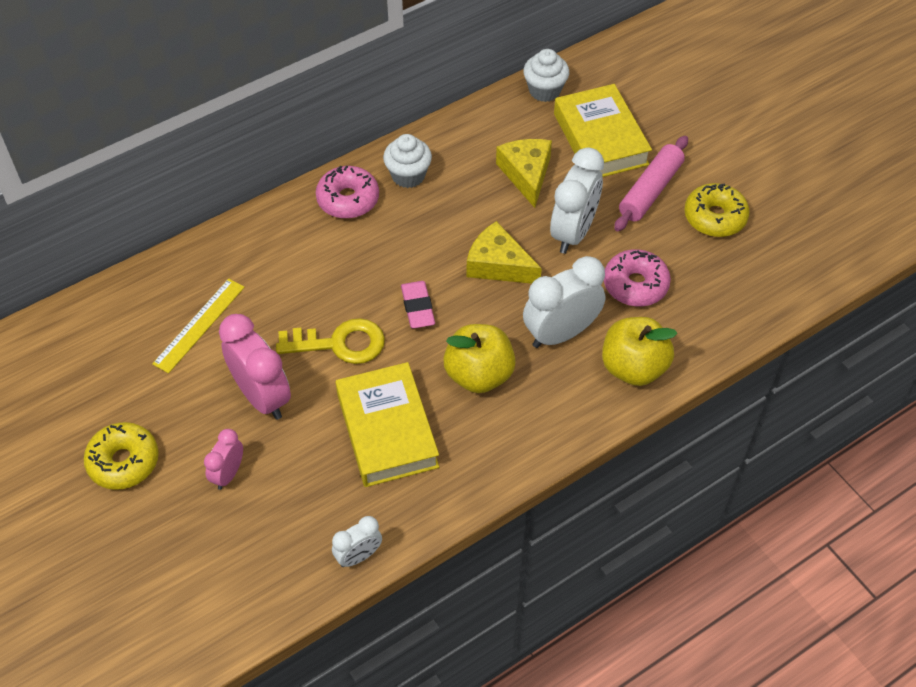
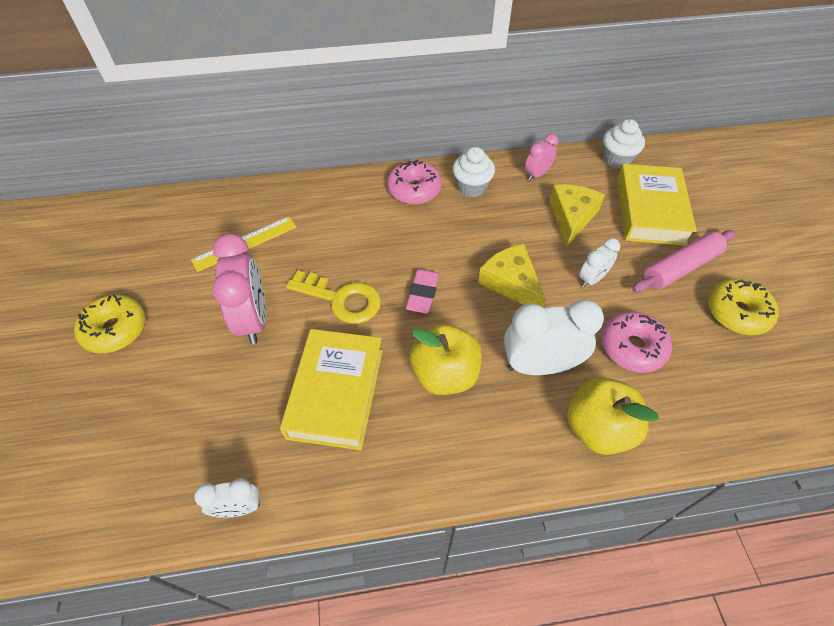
camera: 25 degrees right, 0 degrees up
(228, 474) = (184, 375): pink clock -> pink clock (537, 174)
(573, 232) = (592, 279): white clock -> white clock, size x0.55

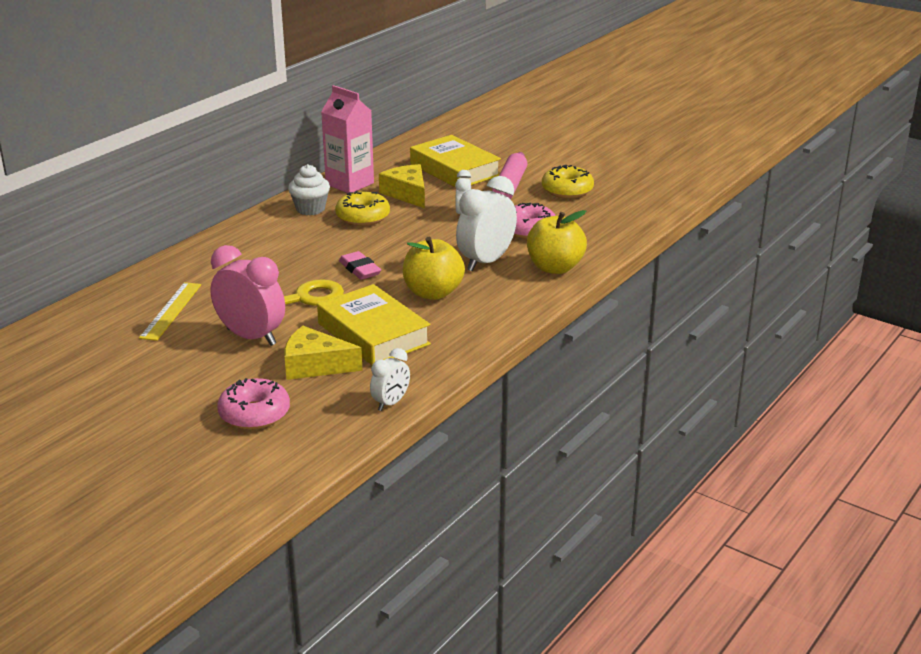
camera: 45 degrees left, 25 degrees down
(115, 329) = (141, 395): yellow donut -> yellow donut (363, 217)
(414, 189) = (266, 228): pink donut -> pink donut (254, 414)
(511, 283) = (413, 238): yellow cheese -> yellow cheese (315, 365)
(537, 174) = (349, 184): pink clock -> pink carton
(616, 159) = (396, 155): white cupcake -> none

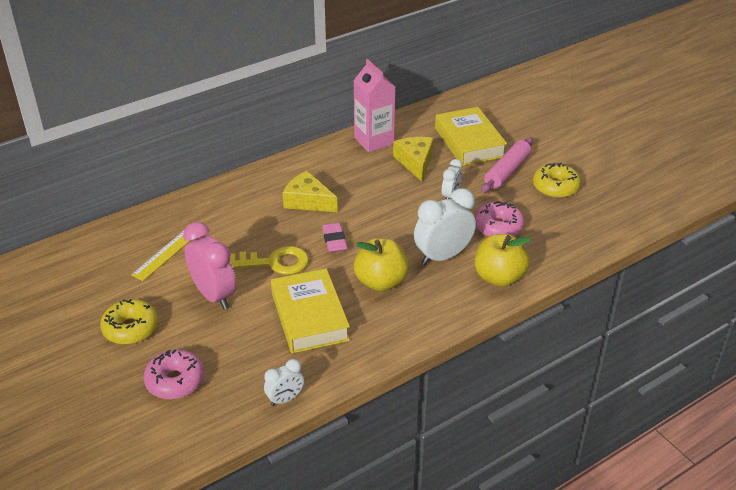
camera: 20 degrees right, 10 degrees up
(310, 209) = (328, 163): white cupcake -> none
(315, 365) = (247, 340): yellow cheese -> yellow cheese (308, 201)
(363, 217) = (366, 181): yellow donut -> yellow donut (131, 328)

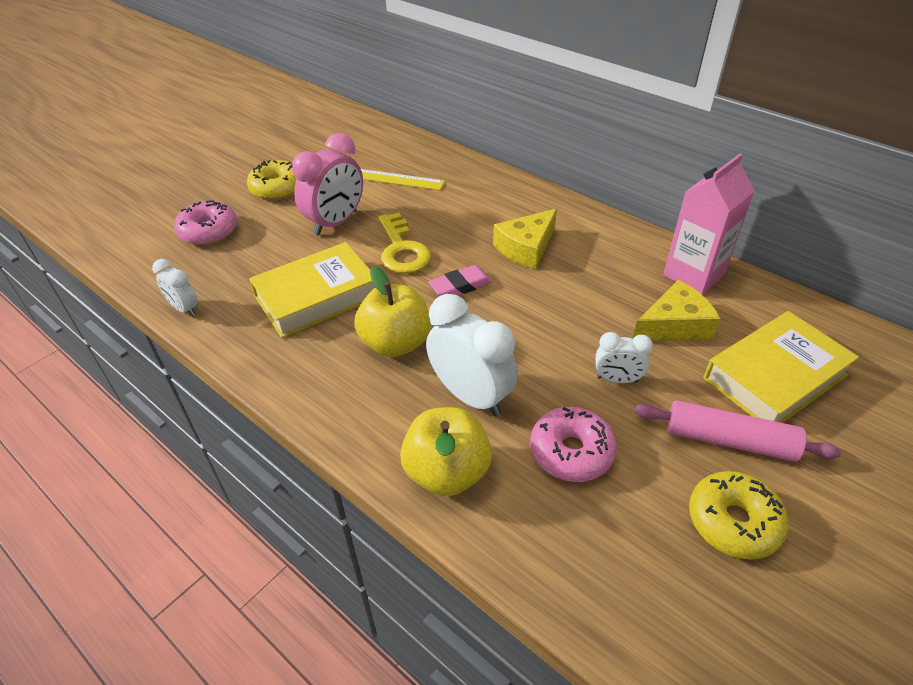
camera: 75 degrees right, 5 degrees up
(308, 201) = (526, 248): yellow cheese -> yellow cheese turned 150 degrees counterclockwise

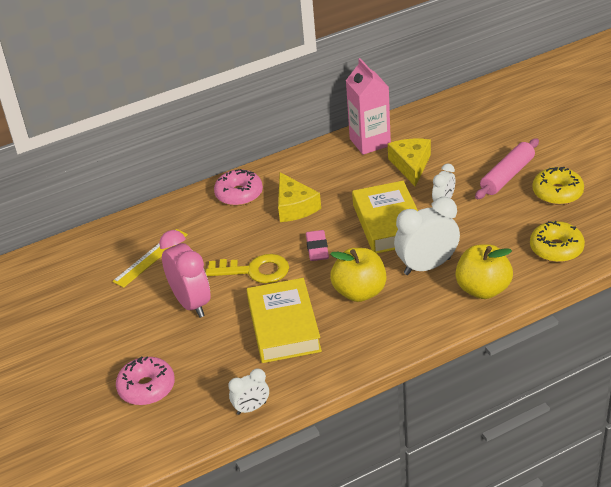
camera: 65 degrees left, 5 degrees down
(277, 188) = (108, 335): yellow donut -> yellow donut (556, 249)
(571, 452) = (489, 236): pink donut -> pink donut (239, 194)
(774, 377) = (471, 143): yellow book -> yellow book (388, 223)

